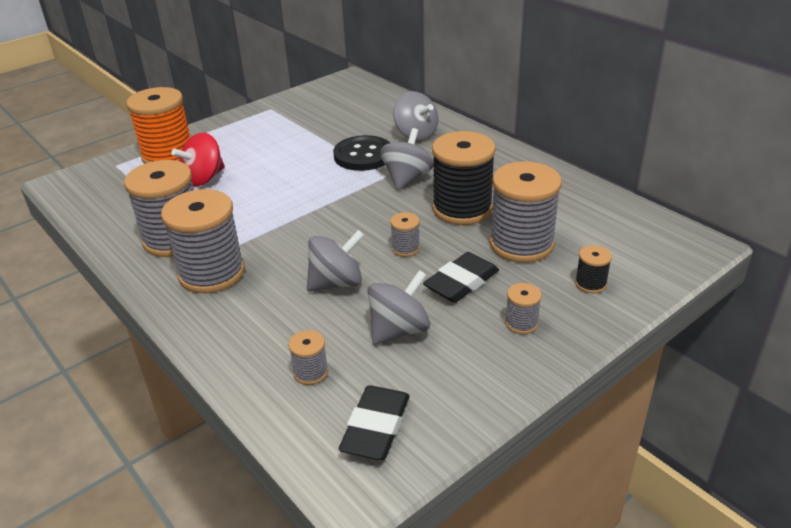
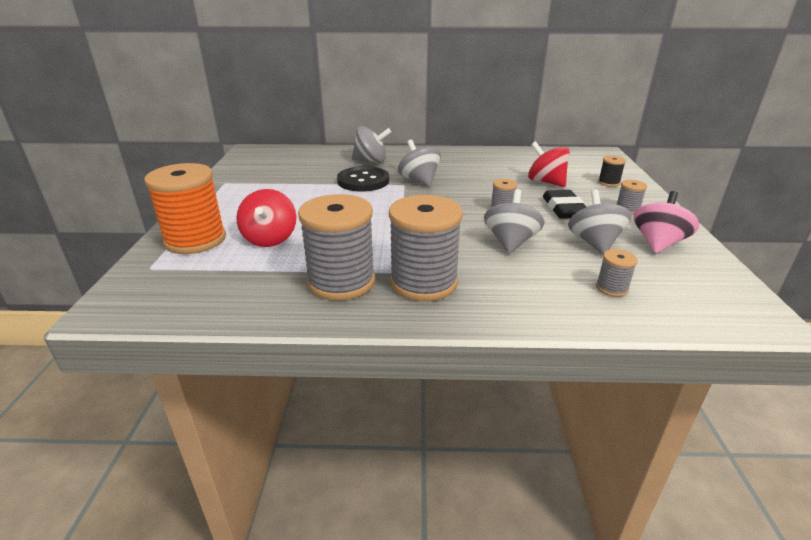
camera: 50 degrees left, 5 degrees down
(376, 427) = (697, 287): black eraser -> none
(455, 372) = (658, 243): none -> pink spinning top
(462, 209) = (483, 181): black spool -> none
(521, 244) = (546, 182): grey spool -> red spinning top

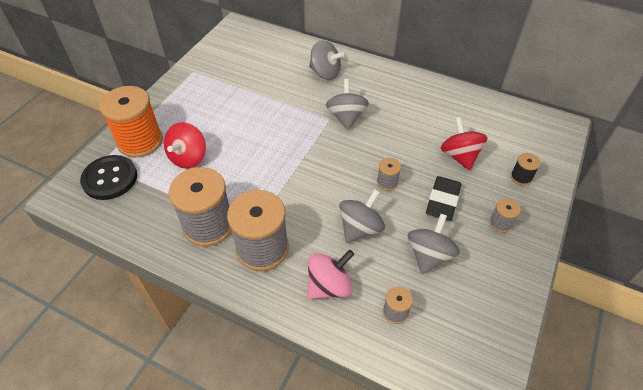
camera: 25 degrees right, 20 degrees up
(363, 181) = (299, 103): black button -> black button (110, 178)
(658, 243) = (485, 277): pink spinning top -> pink spinning top (329, 286)

